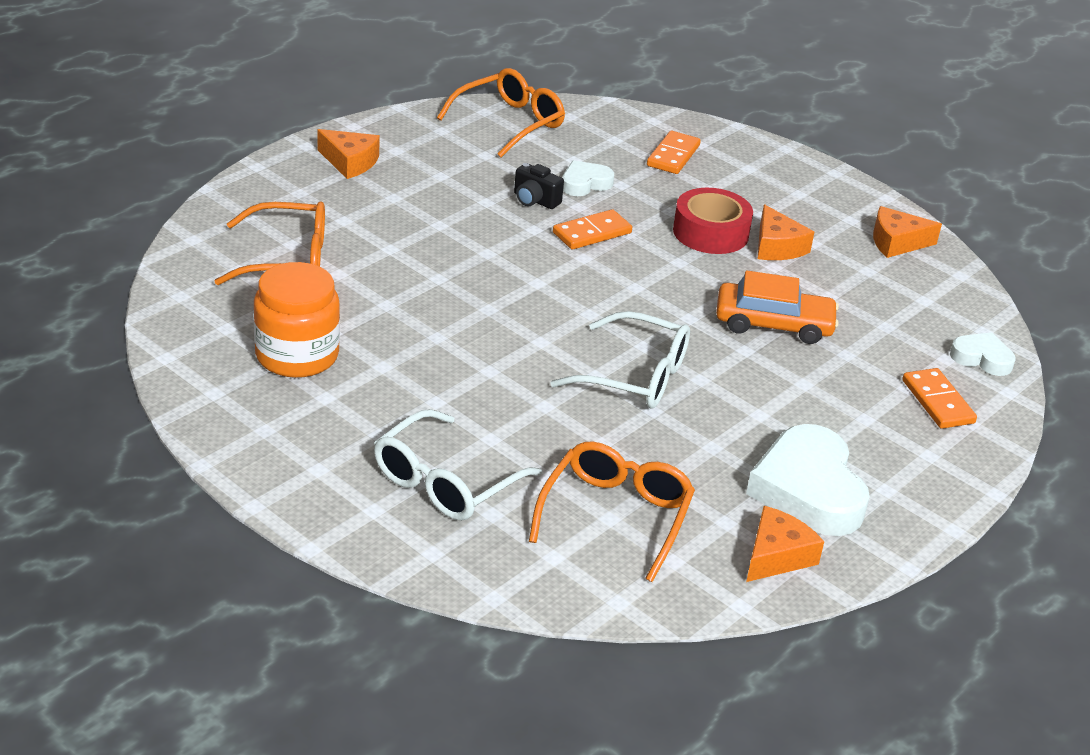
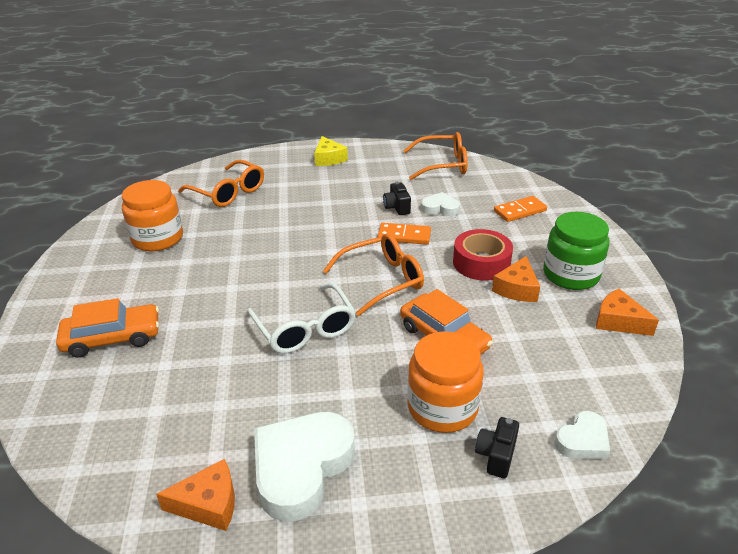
camera: 45 degrees right, 0 degrees up
(350, 162) = (328, 158): orange cheese -> yellow cheese
(445, 482) = (112, 338): white glasses -> orange car
(615, 516) = (160, 411): orange glasses -> orange glasses (382, 280)
(806, 211) = (571, 275): none -> green jar
(852, 386) = (442, 407): none -> orange jar
(937, 402) = (496, 455): orange domino -> black camera
(982, 358) = (582, 440): white heart -> white heart turned 75 degrees clockwise

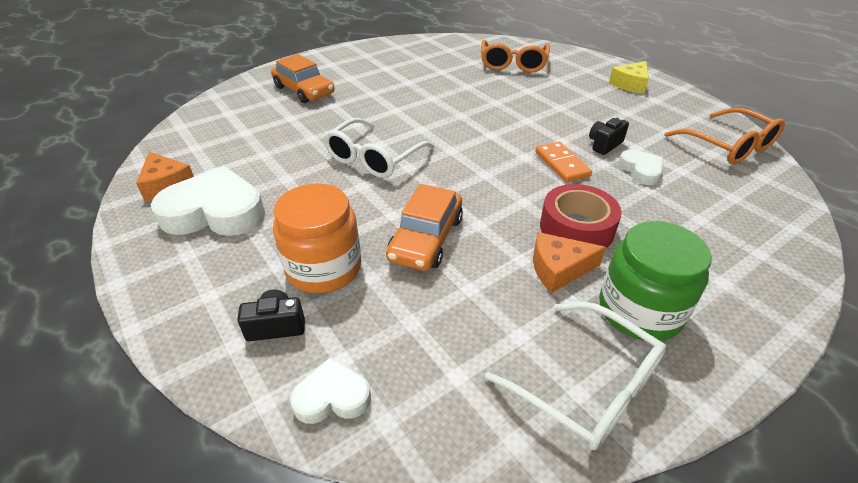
camera: 60 degrees right, 5 degrees up
(157, 238) = (422, 63): orange jar -> none
(382, 280) = (477, 174): orange glasses -> none
(520, 211) = (721, 229): orange domino -> none
(582, 440) = (332, 397): white heart -> white heart turned 150 degrees clockwise
(618, 321) = (587, 386): orange cheese -> white glasses

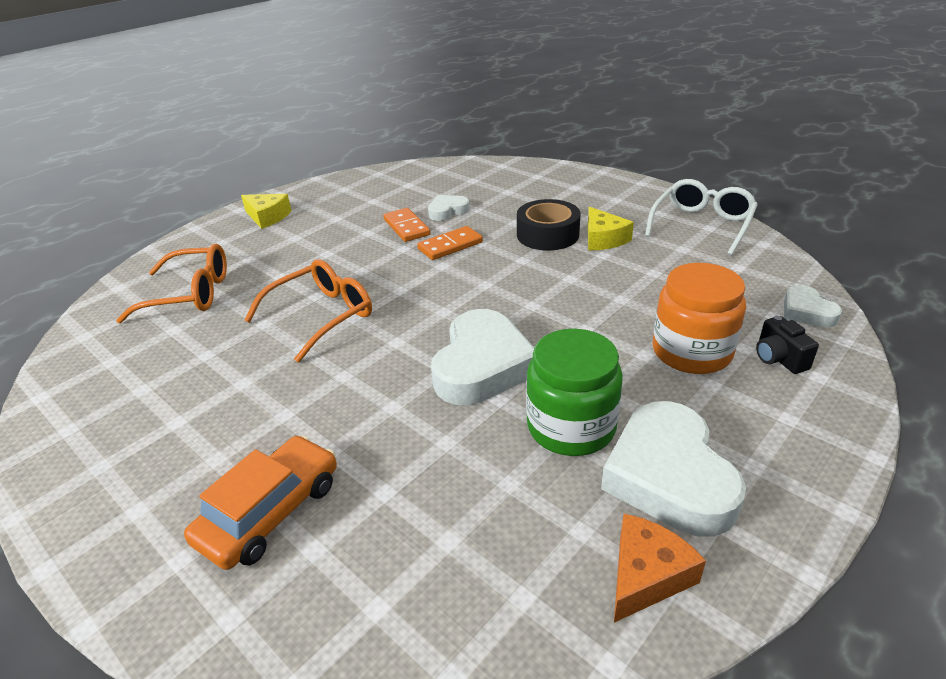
camera: 100 degrees left, 5 degrees down
(374, 158) = (482, 366): white glasses -> white heart
(426, 238) = (608, 302): orange car -> none
(558, 269) = (603, 239): orange cheese -> yellow cheese
(576, 228) = (547, 235): red tape -> black tape
(604, 145) = (406, 227): black camera -> orange domino
(639, 311) = (623, 211): green jar -> green jar (571, 426)
(728, 146) = (395, 178): orange glasses -> orange glasses (322, 316)

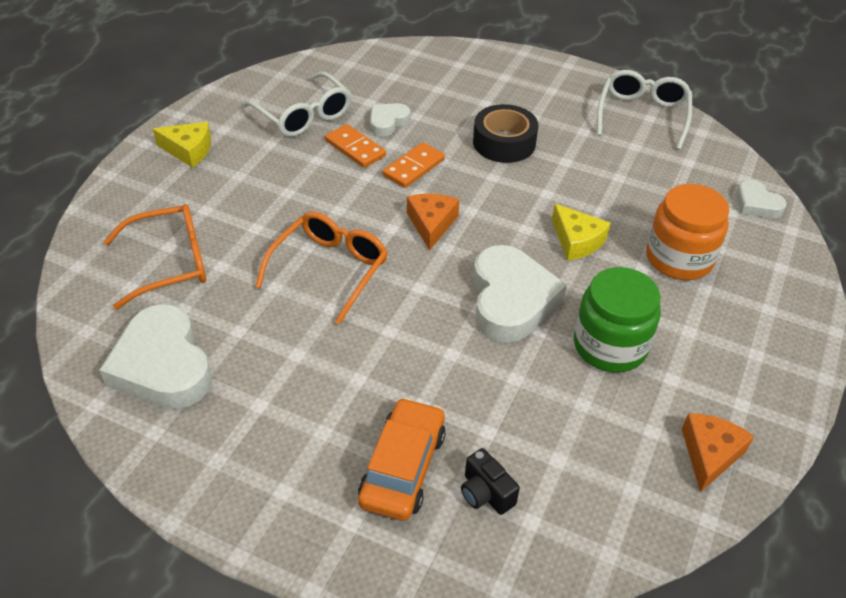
camera: 20 degrees left, 10 degrees up
(378, 201) = (303, 115): none -> white glasses
(440, 291) = (431, 224): none -> orange cheese
(603, 239) = (559, 142): yellow cheese -> yellow cheese (577, 241)
(669, 476) = (699, 375): white heart -> white heart (162, 365)
(779, 358) = (747, 255): black camera -> black camera (486, 493)

